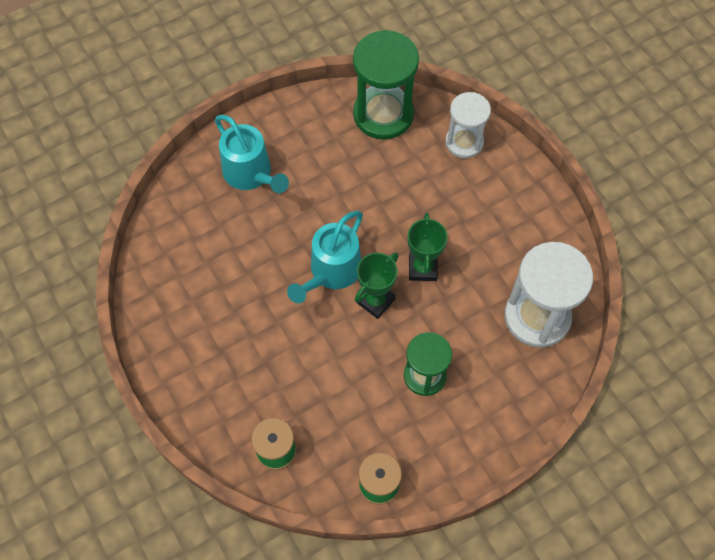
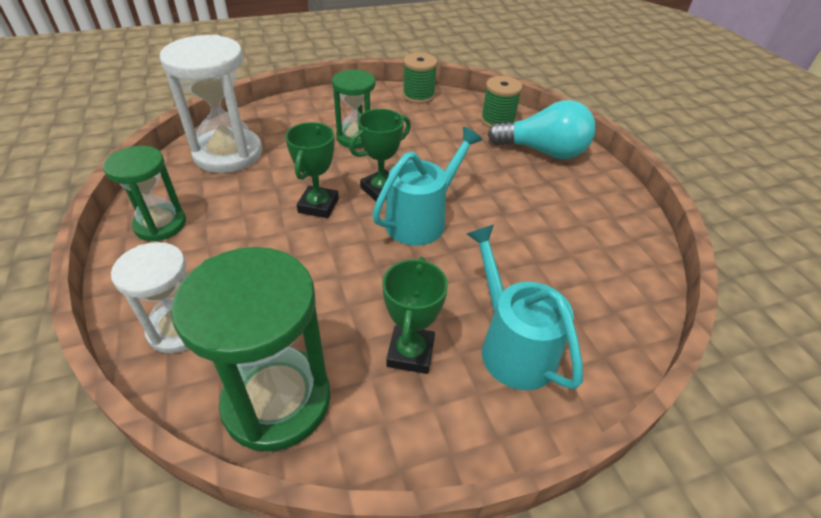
camera: 170 degrees left, 20 degrees down
(223, 401) = (543, 151): none -> turquoise light bulb
(315, 156) = (410, 353): none -> green trophy
(536, 219) = (160, 224): none -> green hourglass

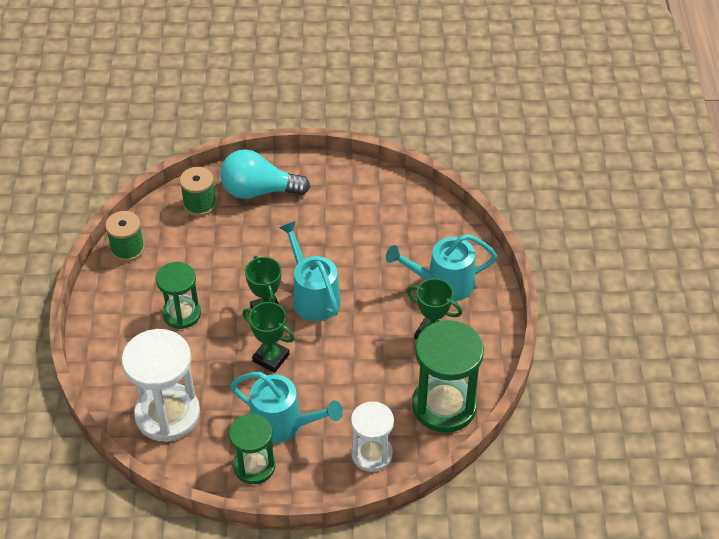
camera: 70 degrees left, 5 degrees up
(223, 235) = (283, 424): none -> turquoise watering can
(543, 151) = (259, 191): turquoise light bulb -> turquoise light bulb turned 120 degrees counterclockwise

